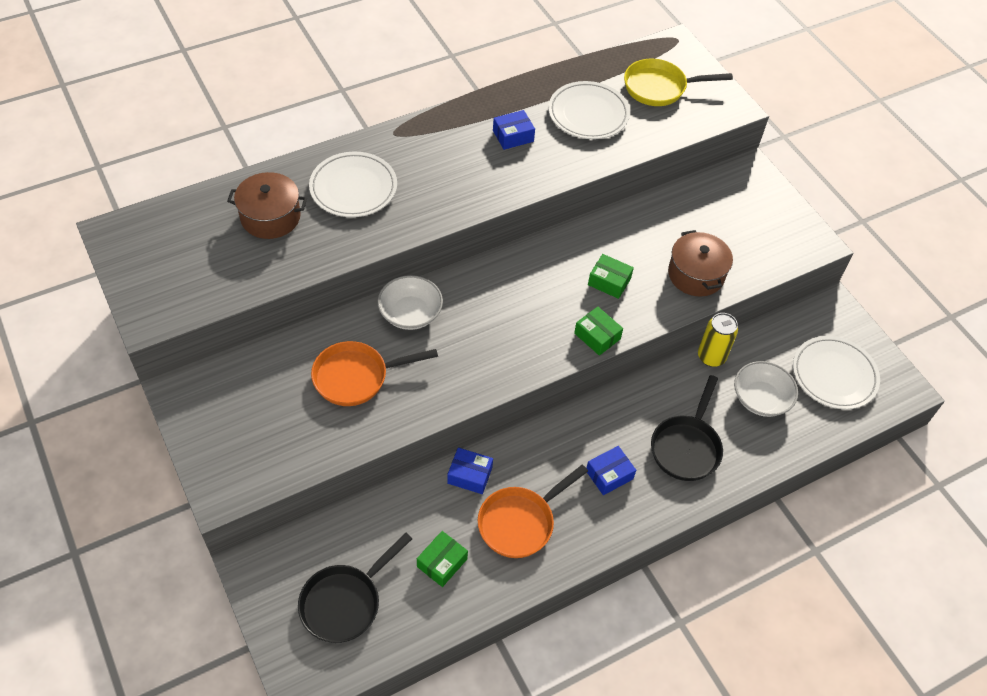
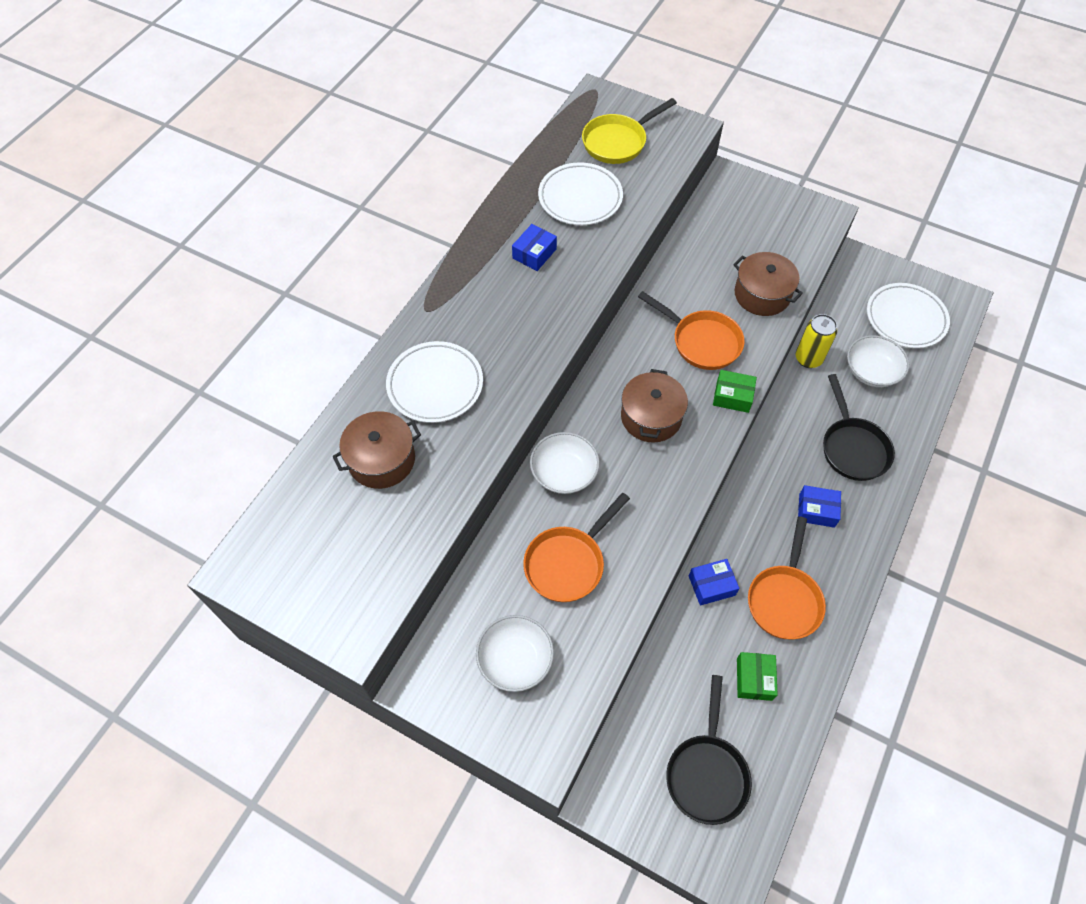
camera: 30 degrees left, 5 degrees up
(259, 417) = (515, 659): none -> white bowl
(515, 313) = (651, 417): none -> brown pot
(609, 282) = (701, 341): green box -> orange pan
(609, 475) = (816, 510): blue box -> blue box turned 75 degrees clockwise

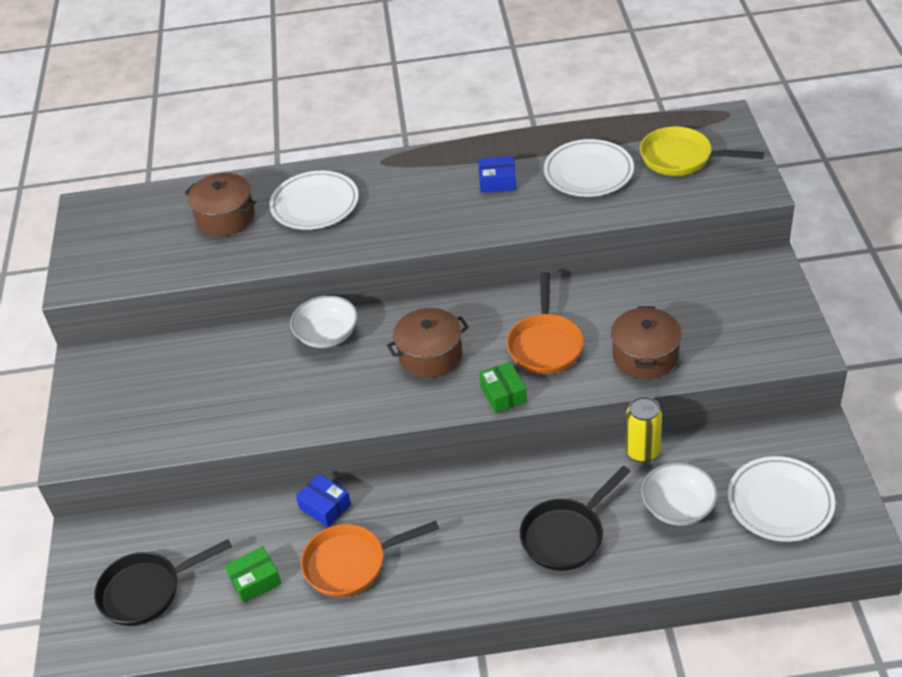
camera: 60 degrees right, 15 degrees down
(515, 659) = (139, 397): white bowl -> none
(568, 563) = (245, 381): orange pan -> none
(816, 510) = (467, 542): blue box -> none

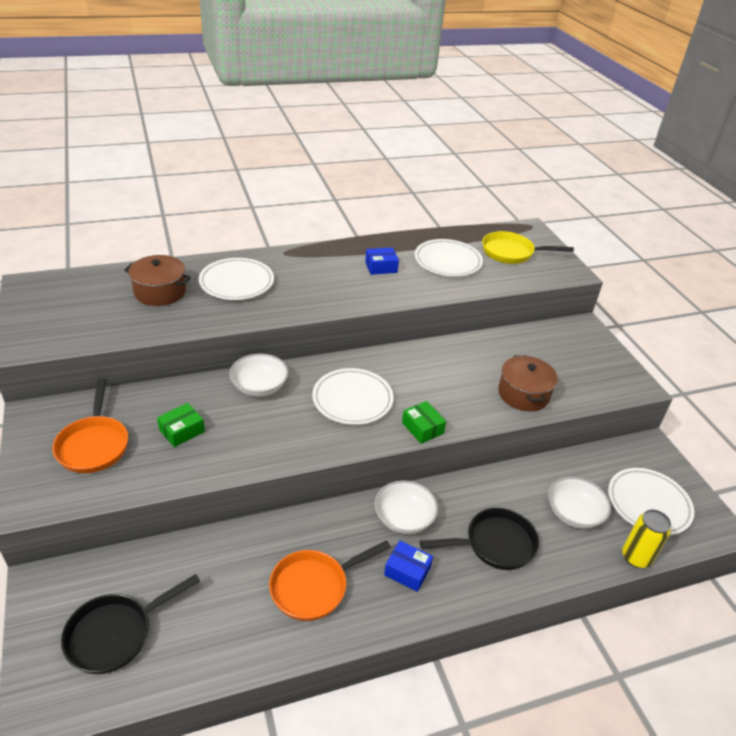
camera: 20 degrees left, 5 degrees down
(255, 580) = (225, 612): green box -> green box (182, 431)
(325, 506) = (278, 535): blue box -> blue box (407, 571)
(430, 355) = (352, 399): brown pot -> white plate
(470, 498) = (404, 518): none -> white bowl
(545, 344) = (443, 388): orange pan -> orange pan (94, 444)
(566, 535) = (494, 544): black pan -> black pan turned 135 degrees counterclockwise
(642, 451) = (530, 470): yellow can -> yellow can (636, 557)

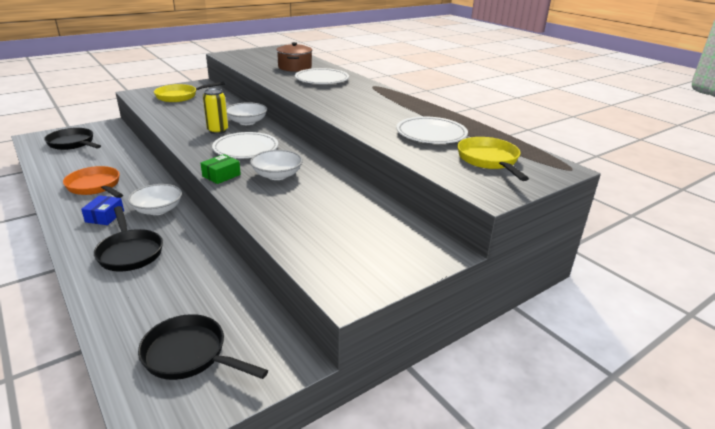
camera: 75 degrees right, 10 degrees down
(94, 444) = (180, 96): orange pan -> yellow pan
(182, 431) = (196, 111): green box -> none
(381, 267) = (389, 112): blue box -> none
(523, 394) = (289, 217): brown pot -> none
(574, 513) = (170, 296): white bowl -> white bowl (277, 175)
(636, 557) = (108, 343): yellow can -> yellow can (217, 131)
(648, 504) = (190, 355): white plate -> black pan

